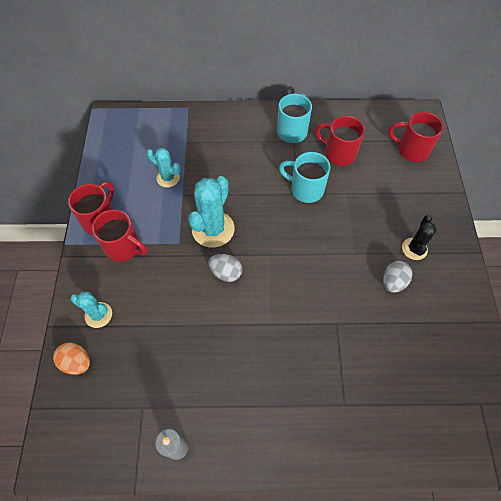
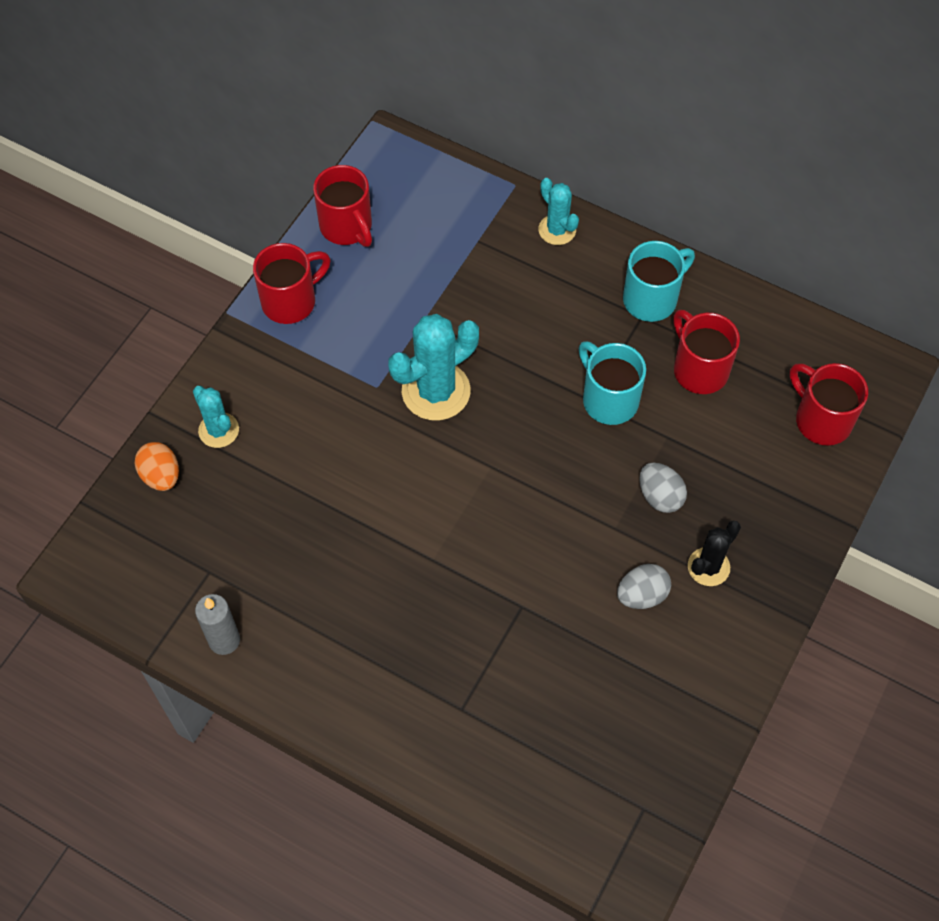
camera: 30 degrees right, 0 degrees up
(124, 247) = (300, 356): red mug -> red mug (347, 227)
(168, 178) = (418, 284): turquoise cactus -> turquoise cactus (557, 230)
(226, 273) = (416, 461): grey egg -> grey egg (660, 496)

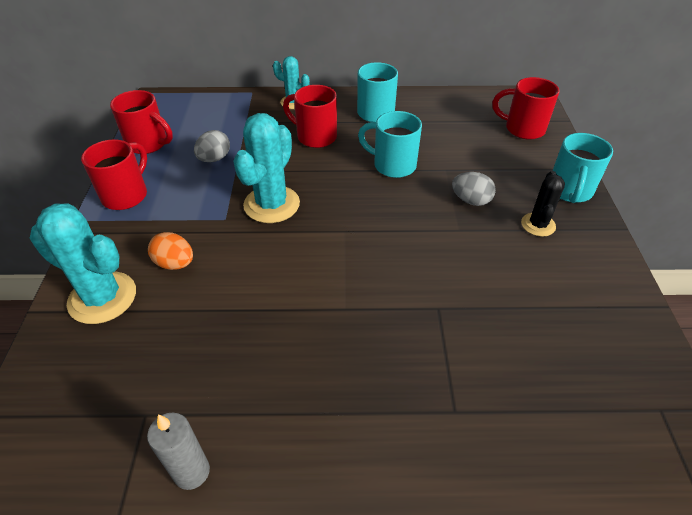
camera: 30 degrees left, 15 degrees down
(161, 476) = (59, 355): orange egg -> orange egg (175, 263)
(218, 430) = (102, 298): turquoise cactus -> turquoise cactus, size x1.72
(642, 595) = (513, 260): grey egg -> grey egg (214, 159)
(699, 369) = (433, 132): red mug -> red mug (315, 137)
(789, 542) = (569, 191): none -> turquoise mug

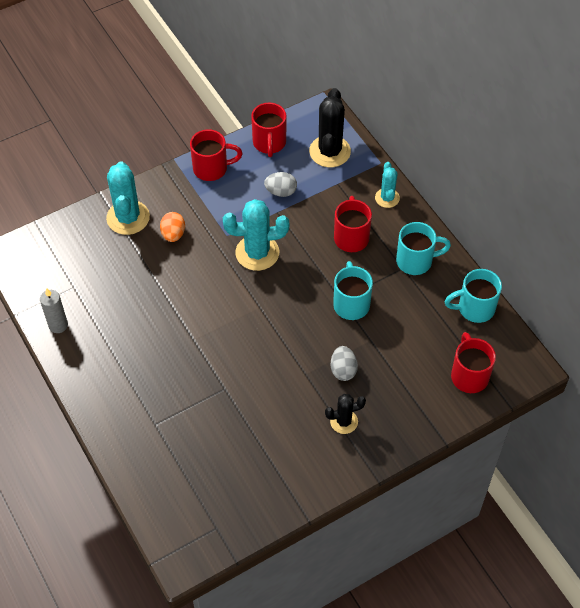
camera: 60 degrees right, 10 degrees up
(205, 113) = (330, 151): none -> black cactus
(569, 191) = (401, 432): turquoise mug -> turquoise mug (474, 308)

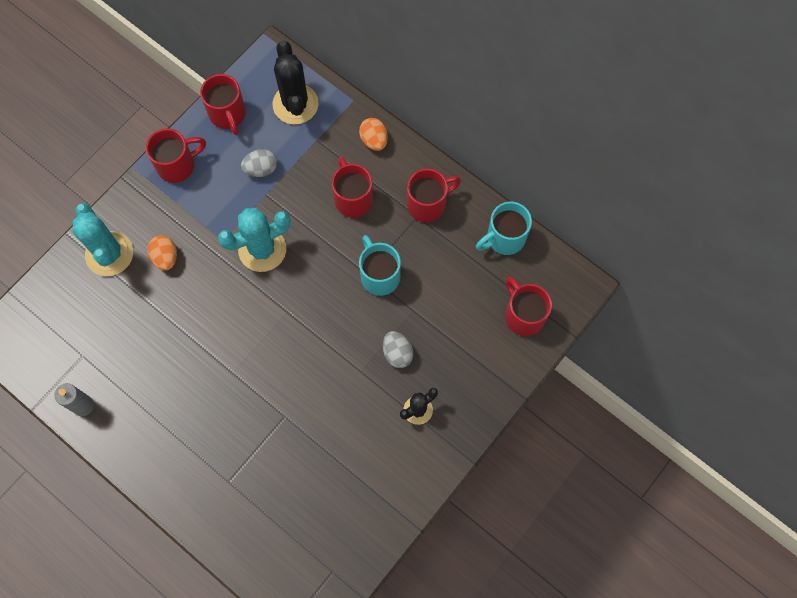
camera: 20 degrees left, 15 degrees up
(387, 198) = (374, 140): turquoise cactus -> orange egg
(415, 261) = (428, 204): turquoise mug -> red mug

